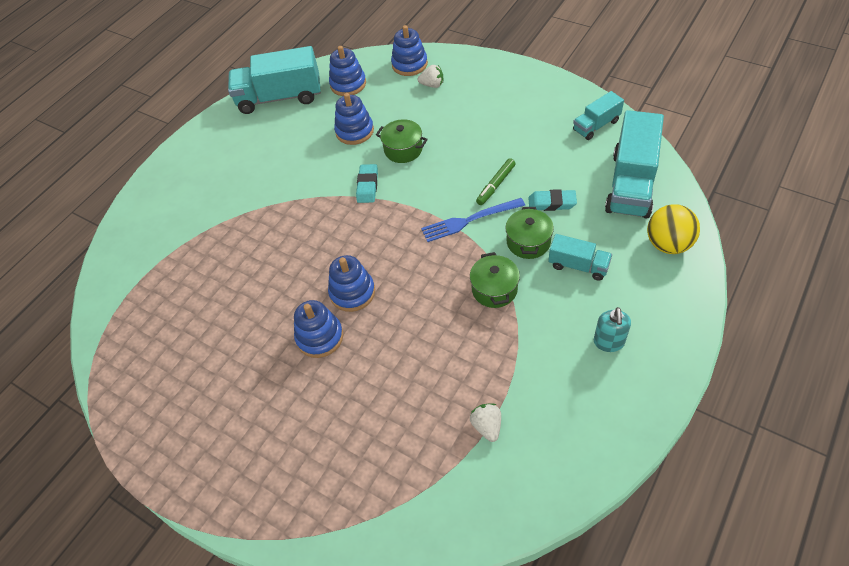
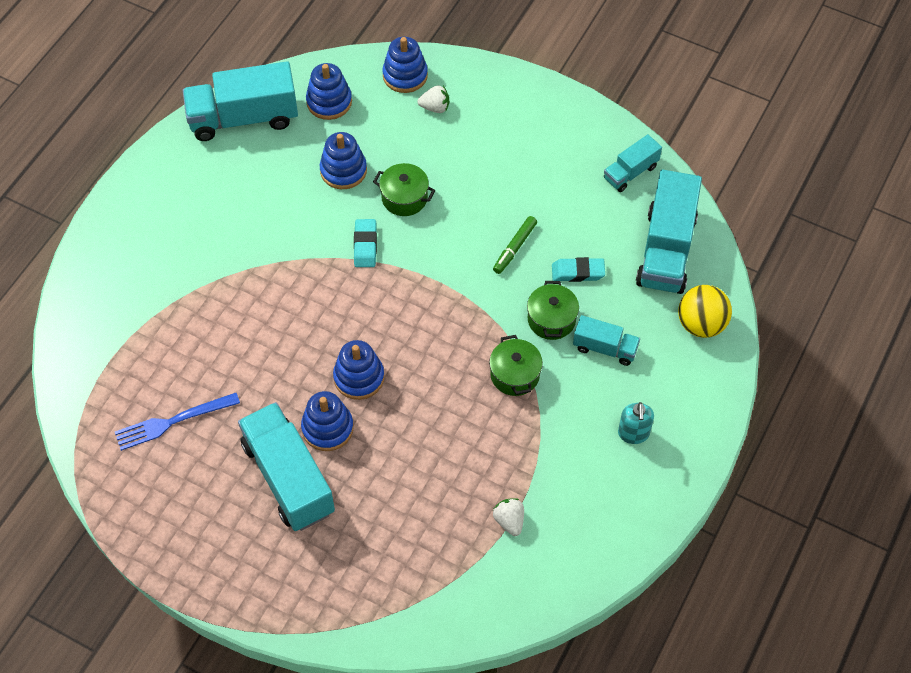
camera: 10 degrees left, 5 degrees up
(279, 382) = (288, 478): none -> turquoise truck
(469, 220) = (485, 292): blue fork -> blue fork (173, 421)

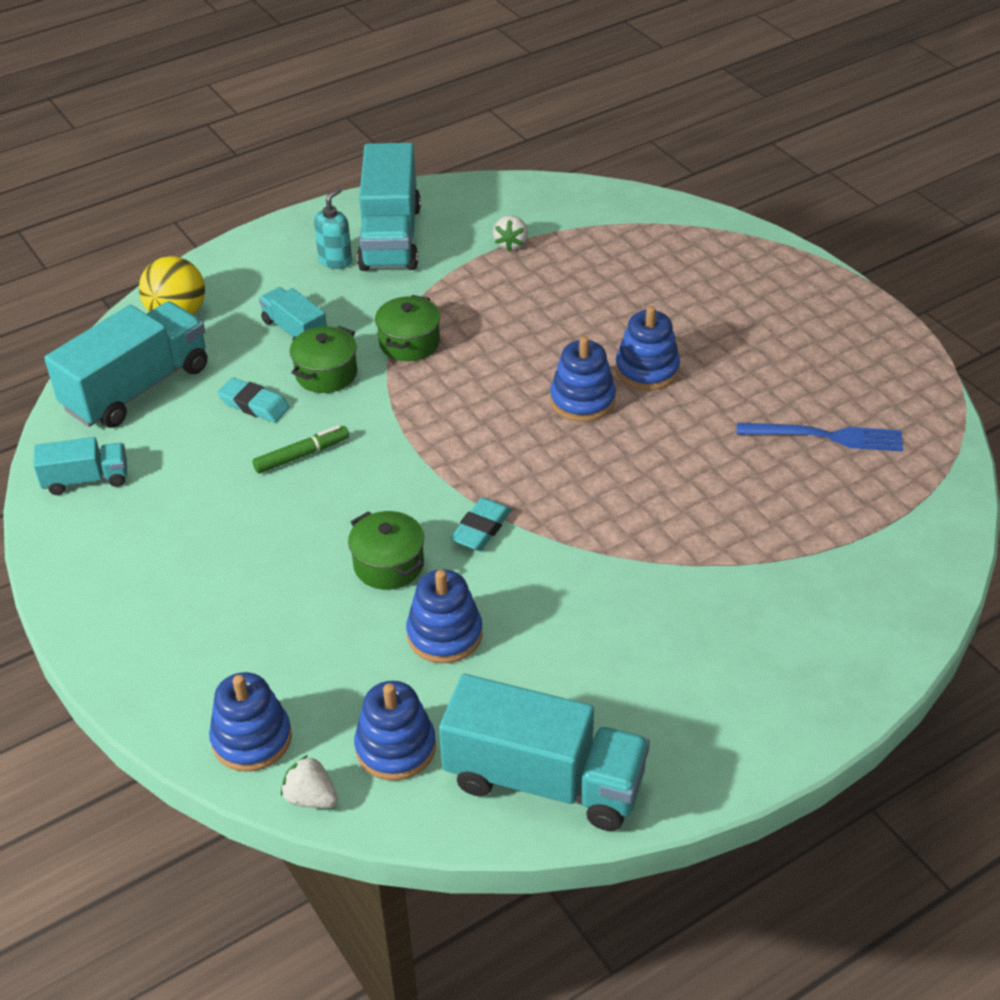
camera: 150 degrees left, 15 degrees down
(288, 478) = (715, 345): turquoise truck -> turquoise truck (390, 237)
(435, 107) = (249, 669): white strawberry -> white strawberry (311, 798)

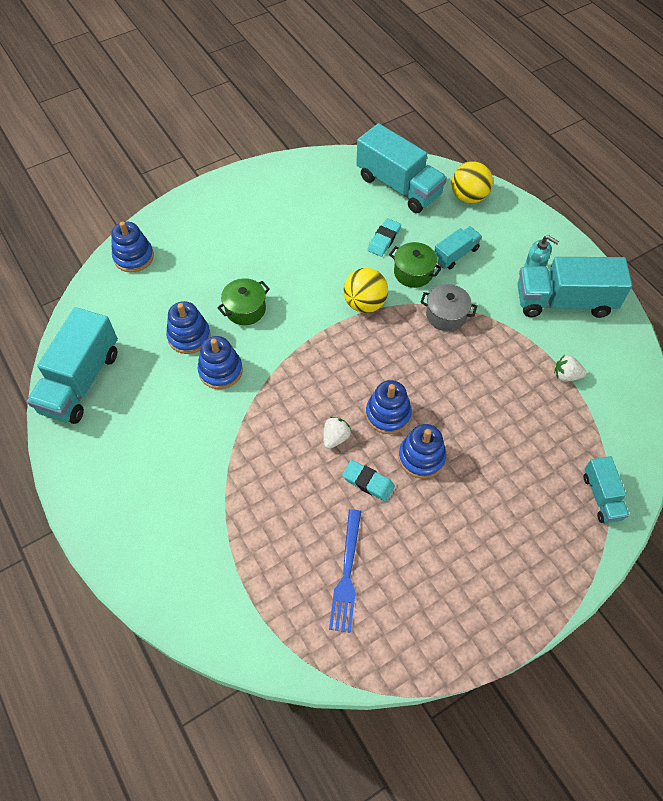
camera: 90 degrees right, 15 degrees up
(86, 479) = (323, 174): turquoise truck -> turquoise truck (602, 496)
(302, 455) = (339, 265): green marker -> none
(311, 798) = (93, 282): white strawberry -> white strawberry (335, 438)
(384, 425) = (365, 304): none -> yellow ball
(395, 747) = (116, 316): blue stacking toy -> blue stacking toy (220, 371)
(409, 343) = (446, 315): green pot -> grey pot
(481, 529) = (270, 354): turquoise eraser -> turquoise eraser (368, 482)

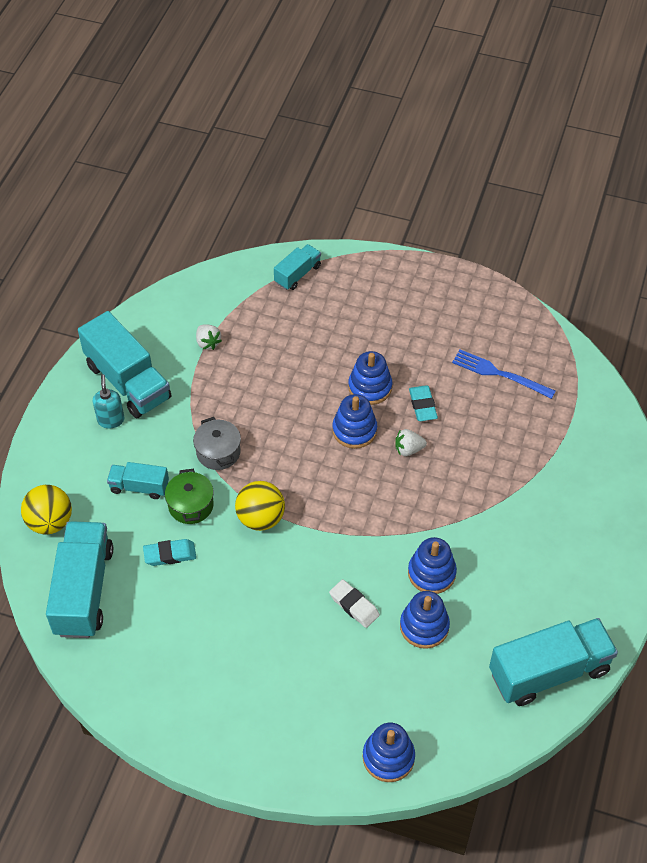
camera: 130 degrees left, 5 degrees down
(245, 309) = (354, 605): green pot -> white eraser
(346, 574) = (499, 374): blue fork -> blue fork turned 120 degrees counterclockwise

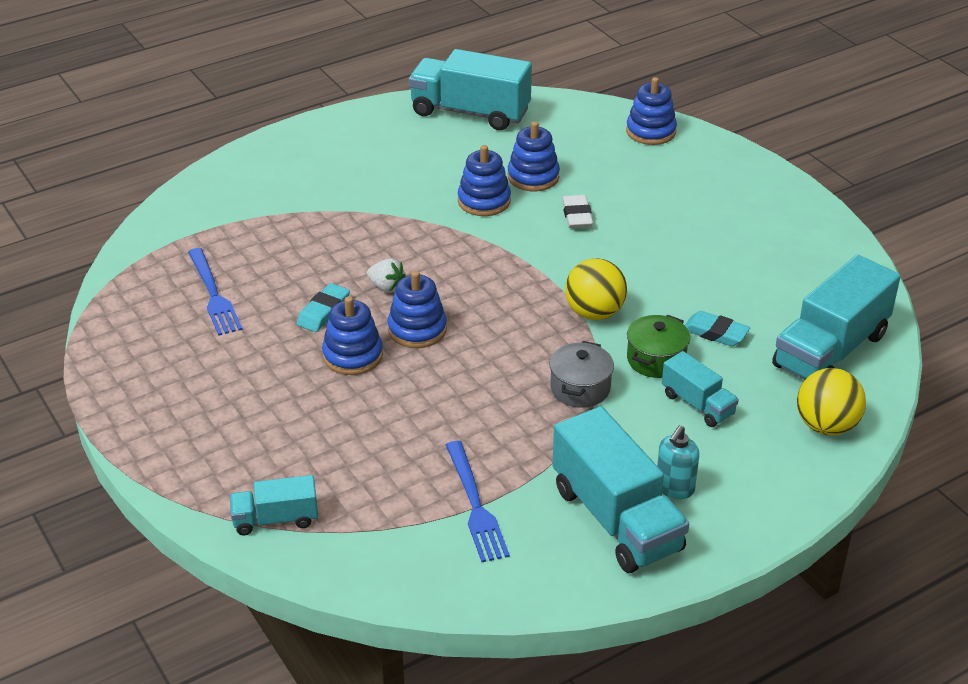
camera: 140 degrees left, 15 degrees down
(128, 381) = (616, 519): turquoise truck -> turquoise truck turned 150 degrees clockwise
(208, 343) = (475, 505): white strawberry -> blue fork

